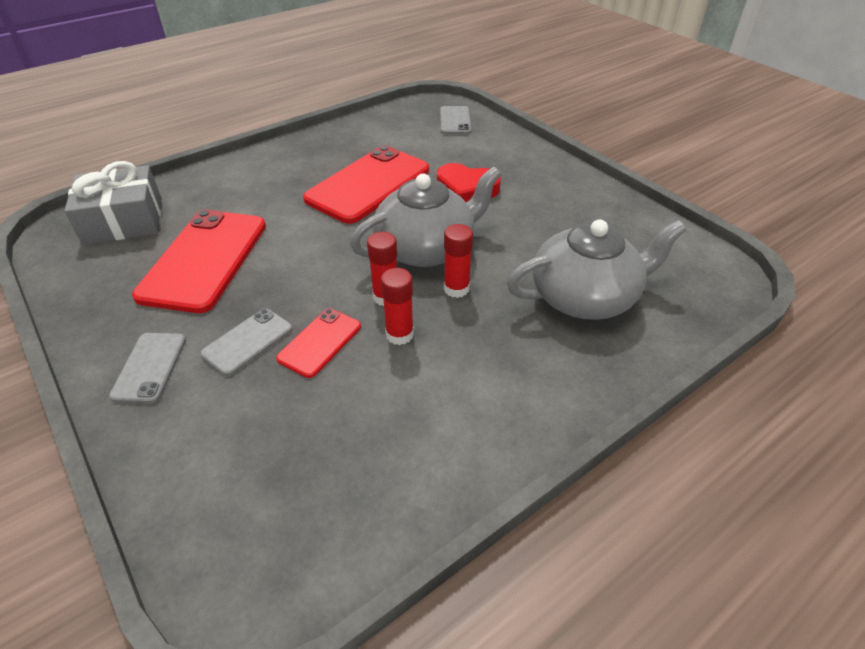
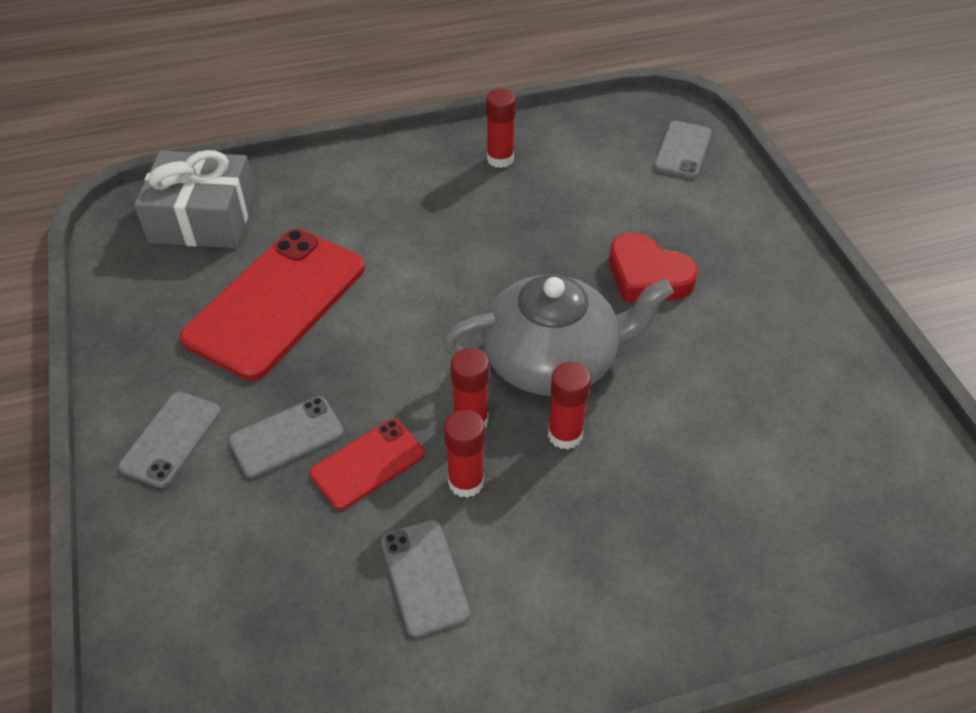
camera: 20 degrees right, 5 degrees up
(336, 146) = (500, 159): none -> red glue stick
(368, 184) = (518, 235): red phone -> none
(396, 403) = (424, 577): none -> grey phone
(585, 297) = (732, 499): grey teapot -> none

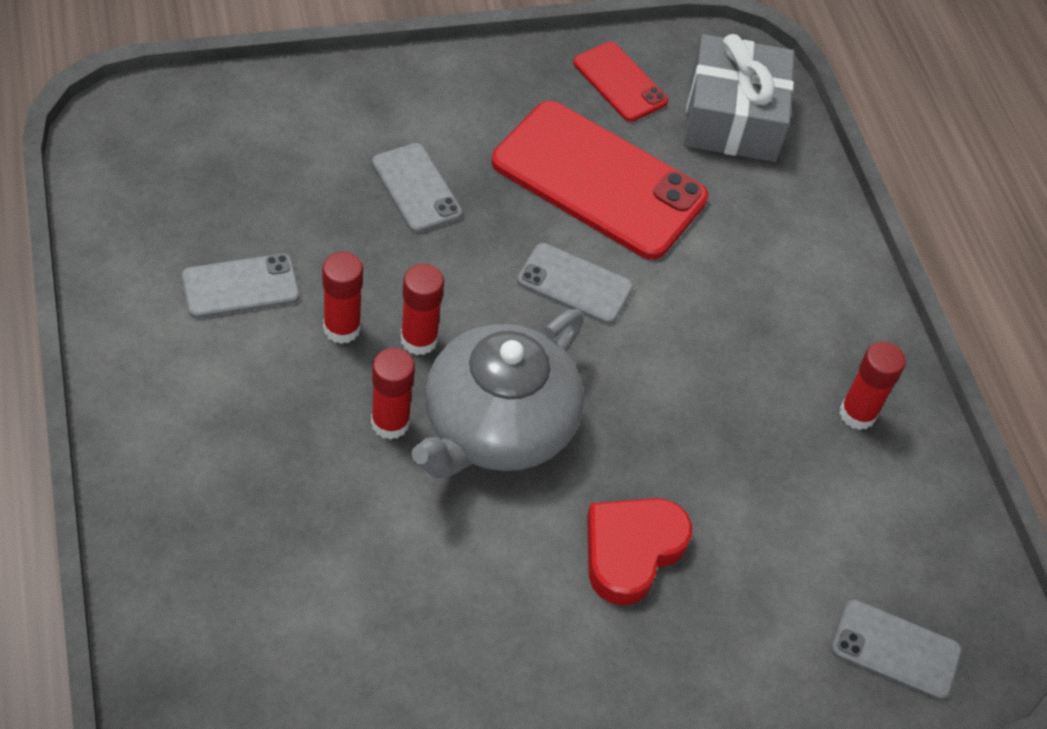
camera: 85 degrees right, 5 degrees up
(171, 439) = (424, 104): grey phone -> grey phone (575, 284)
(368, 464) = (375, 250): red phone -> red phone (619, 82)
(552, 360) = (497, 426): grey teapot -> grey teapot turned 45 degrees clockwise

